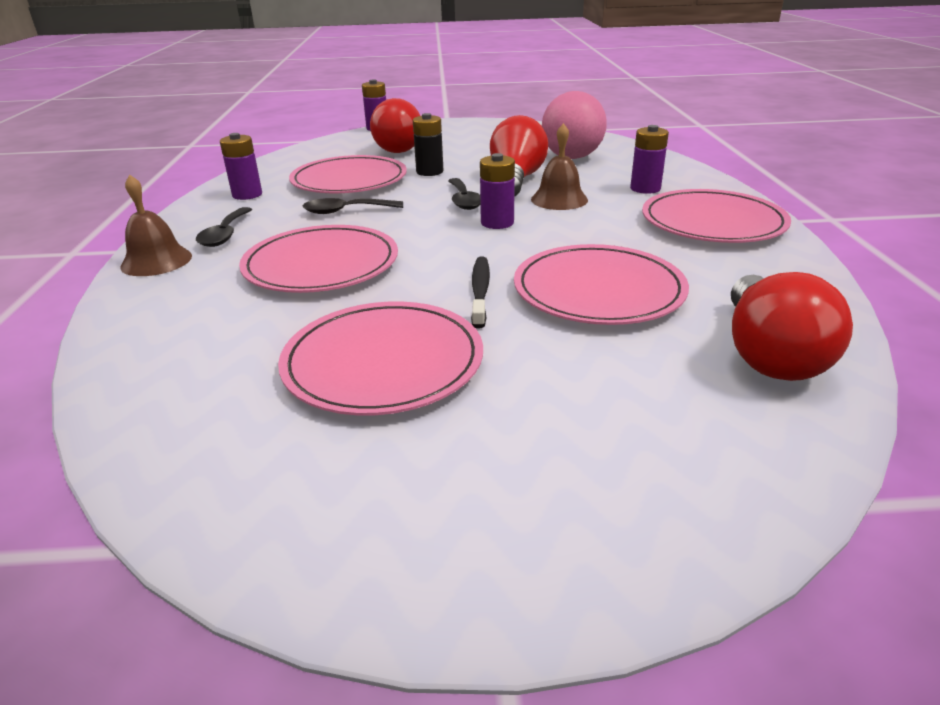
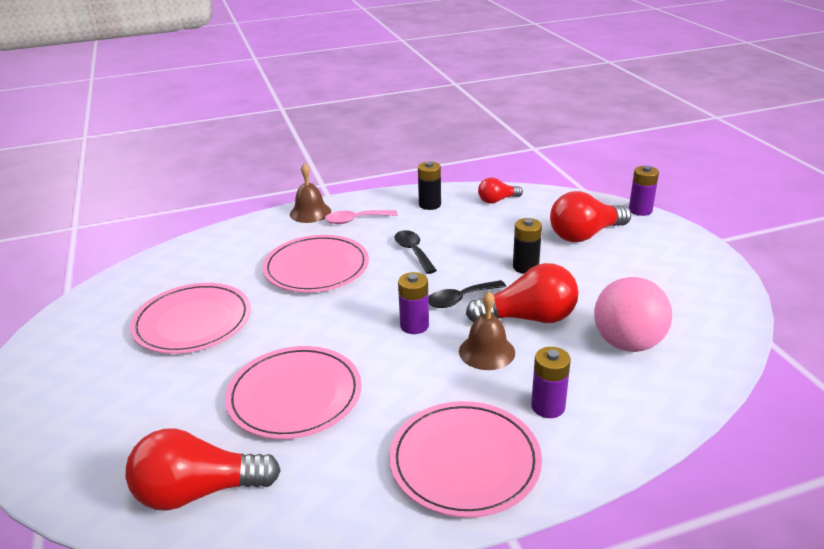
camera: 75 degrees right, 0 degrees up
(225, 234) = (355, 220): black spoon -> pink spoon
(247, 195) = (430, 205): purple battery -> black battery
(285, 167) = (497, 200): none -> red light bulb
(349, 180) = (482, 235): pink plate -> none
(480, 291) = (286, 340): black toothbrush -> none

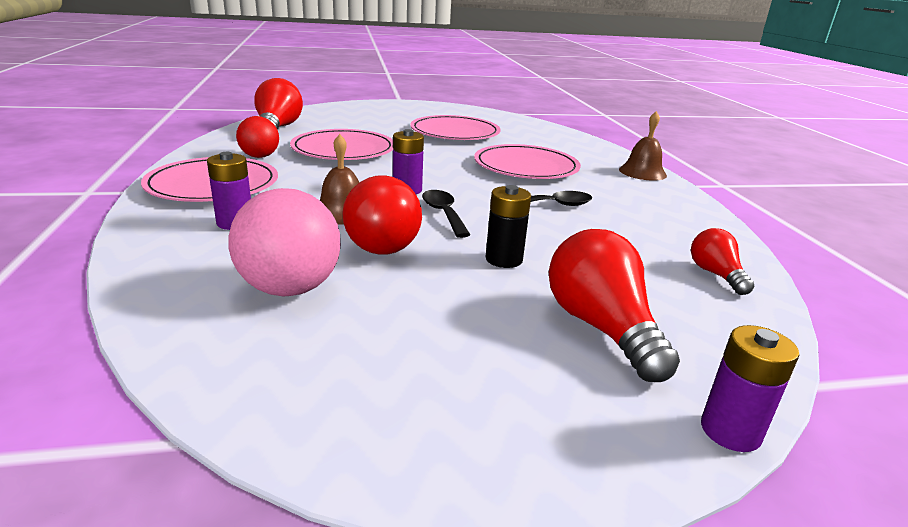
camera: 95 degrees right, 5 degrees down
(348, 460) = (260, 156): none -> red ball
(355, 220) = (628, 188): pink spoon -> none
(430, 205) = (682, 227): black battery -> none

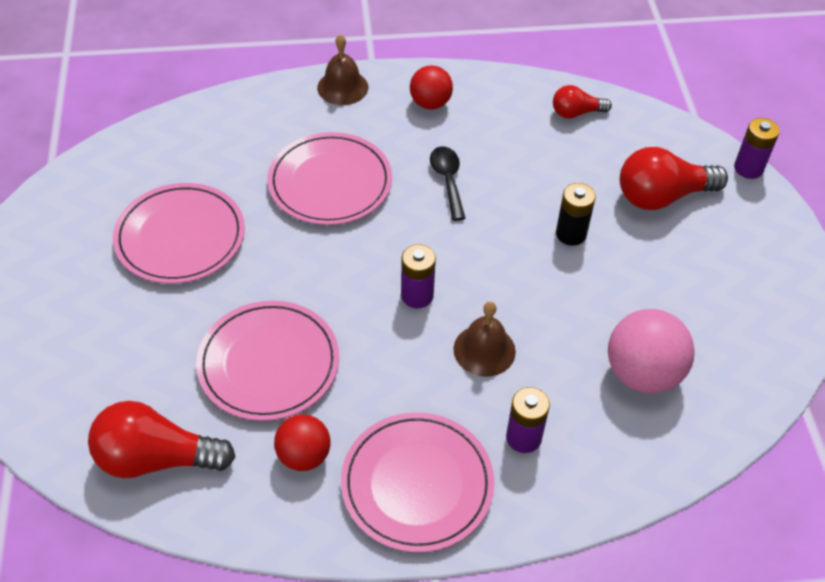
camera: 85 degrees left, 25 degrees up
(386, 241) = (547, 313): red light bulb -> none
(443, 213) = (479, 267): black spoon -> none
(654, 202) = (430, 103): none -> red ball

